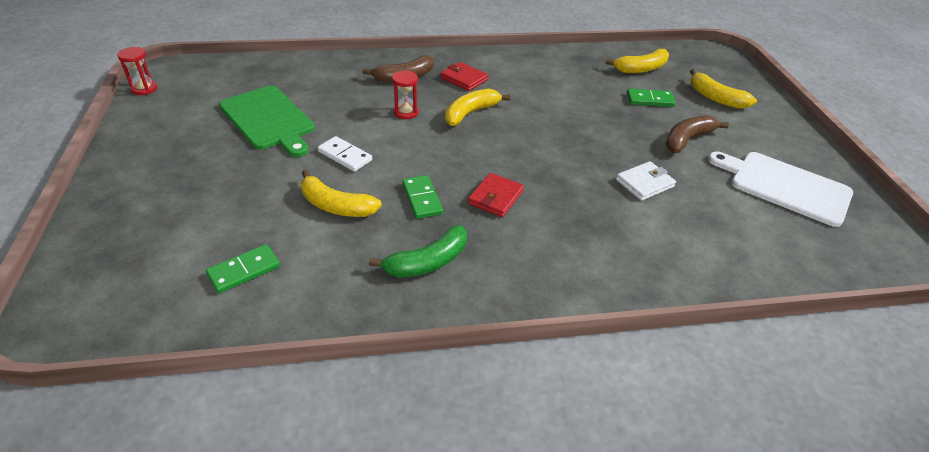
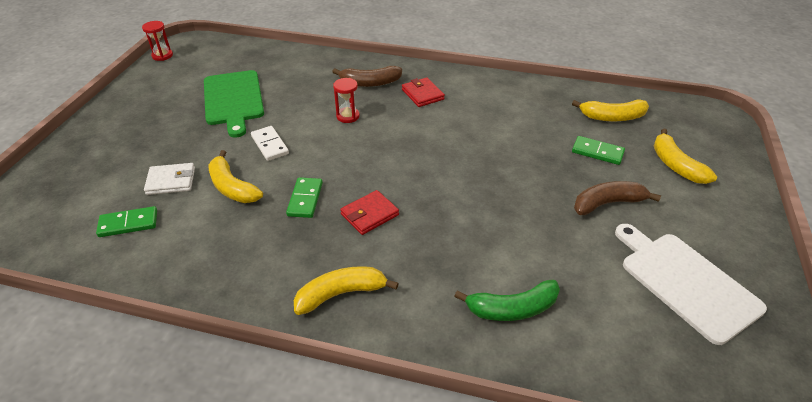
camera: 25 degrees right, 0 degrees up
(428, 262) = (269, 258): green banana -> green banana (512, 309)
(470, 113) = (405, 128): yellow banana -> yellow banana (341, 294)
(644, 183) = (525, 238): white wallet -> white wallet (171, 181)

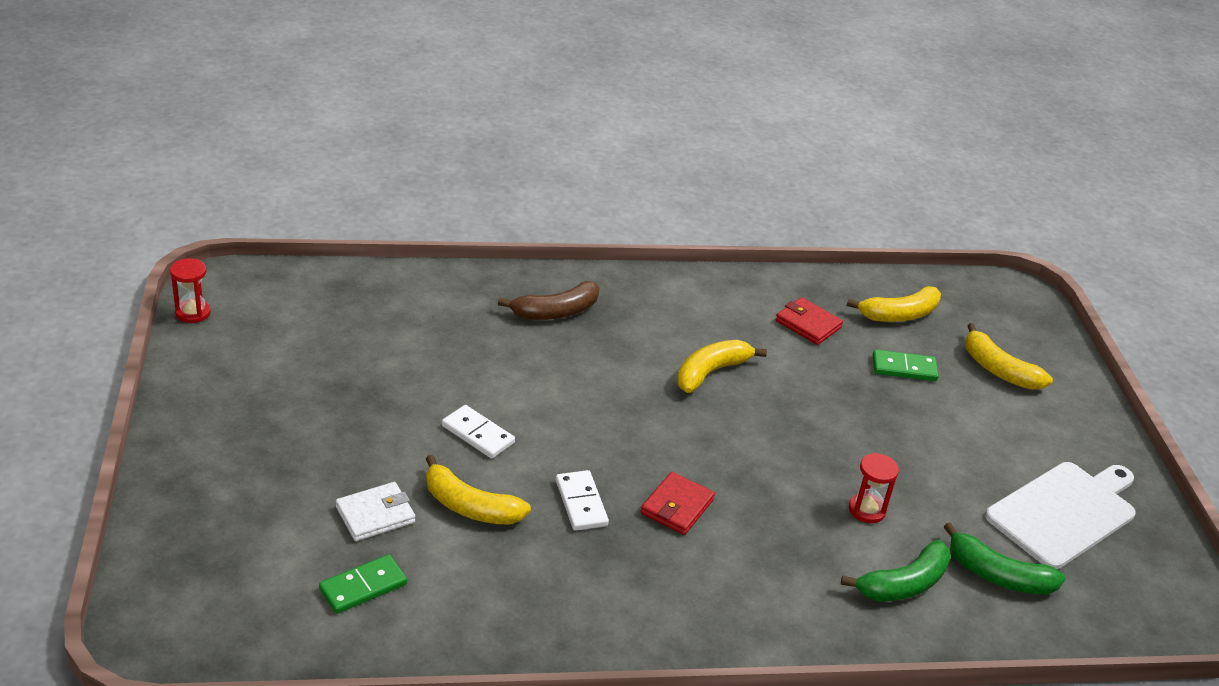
camera: 25 degrees left, 5 degrees down
(233, 100) = (371, 372): green cutting board -> none
(305, 199) = (581, 503): green domino -> white domino
(341, 294) = (705, 612): yellow banana -> yellow banana (710, 372)
(348, 116) = (558, 371): red hourglass -> red hourglass (867, 510)
(422, 94) = (641, 319): red wallet -> red wallet (808, 324)
(599, 320) = (998, 575): none -> green banana
(607, 203) = (945, 435): brown banana -> none
(685, 282) = (1064, 512): white cutting board -> white cutting board turned 105 degrees clockwise

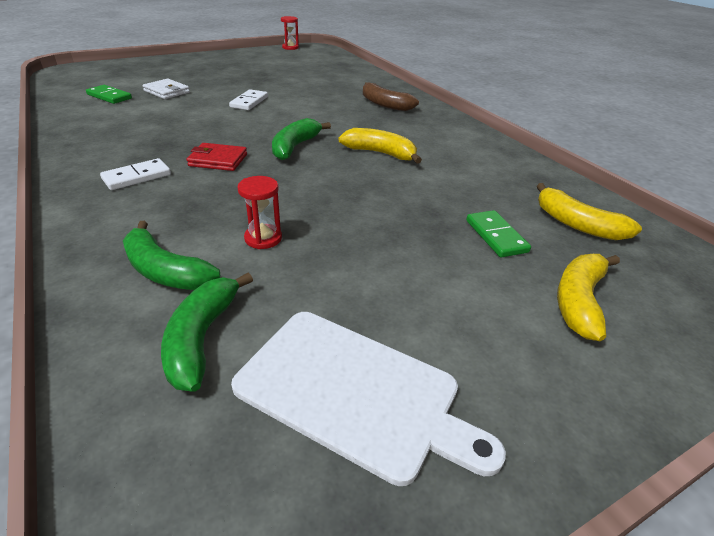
camera: 70 degrees right, 0 degrees up
(470, 506) = (184, 108): yellow banana -> none
(581, 503) = (204, 133): white domino -> white domino (137, 177)
(664, 433) = (295, 147): none -> green banana
(808, 324) = (493, 182): red wallet -> none

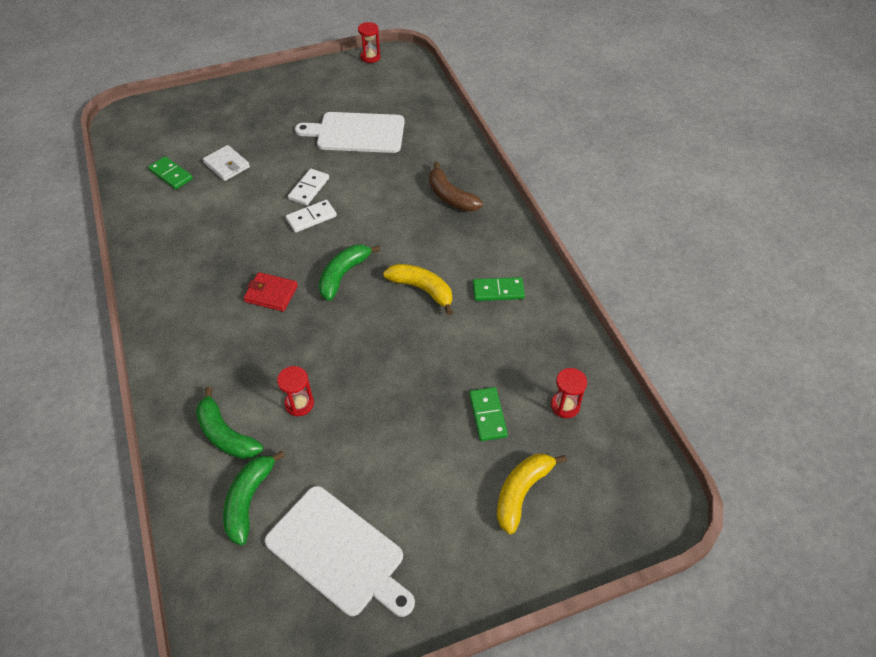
camera: 10 degrees right, 15 degrees up
(137, 177) = (202, 316): white domino -> white domino (311, 218)
(288, 77) = (357, 133): none -> white cutting board
(457, 152) = (498, 291): none -> green domino
(577, 224) = (565, 406): yellow banana -> red hourglass

